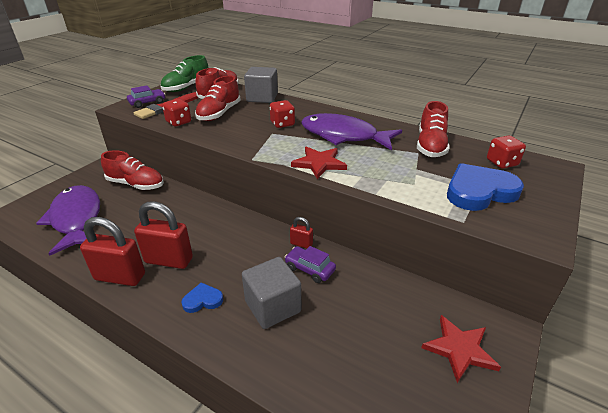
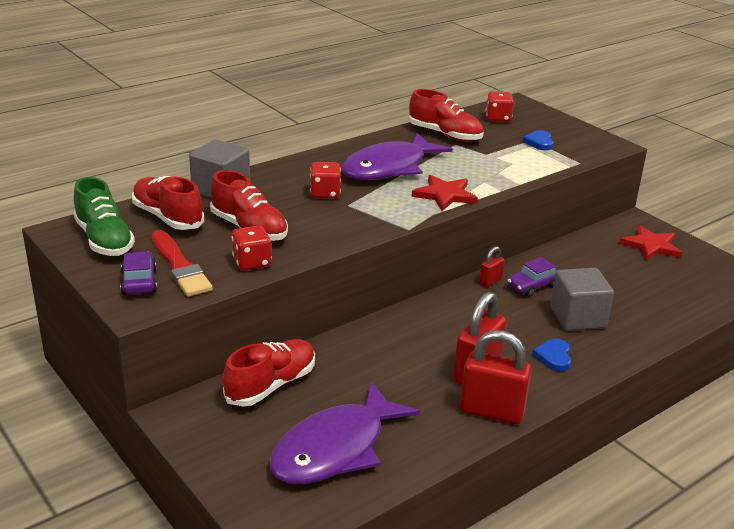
camera: 70 degrees left, 5 degrees down
(76, 219) = (335, 448): purple fish -> purple fish turned 45 degrees counterclockwise
(120, 277) = (491, 411): red padlock -> red padlock turned 75 degrees clockwise
(479, 191) = (539, 142): blue heart -> blue heart, size x0.49

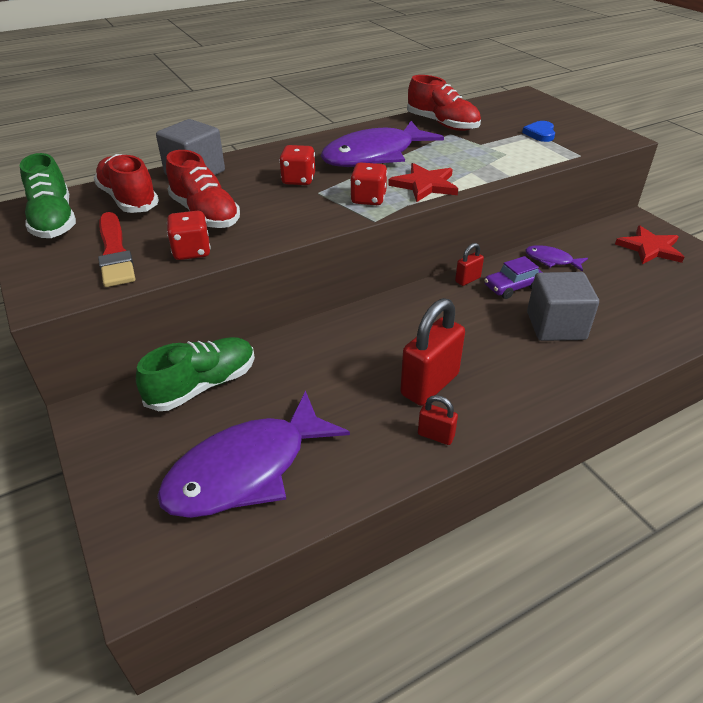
camera: 10 degrees right, 10 degrees up
(139, 282) = (65, 268): purple car -> none
(271, 385) = (203, 385): red shoe -> green shoe
(491, 411) = (435, 435): red padlock -> red padlock, size x0.50
(498, 118) = (501, 109): red dice -> red dice (368, 199)
(554, 357) = (520, 371): blue heart -> none
(564, 260) = (551, 260): none -> purple fish

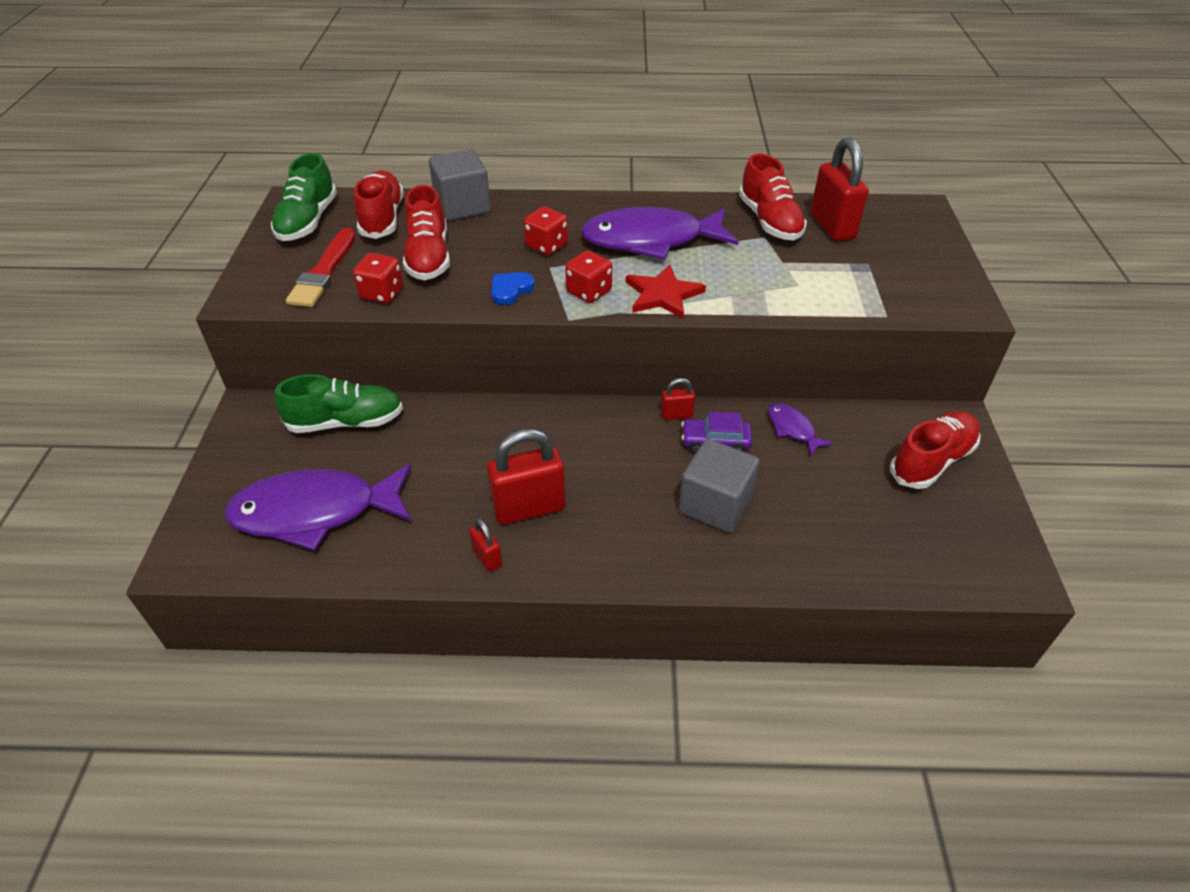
camera: 30 degrees right, 5 degrees up
(485, 117) = (832, 226): none -> red padlock
(540, 134) = (872, 270): blue heart -> blue heart (510, 290)
(650, 248) = (931, 461): red star -> red shoe

